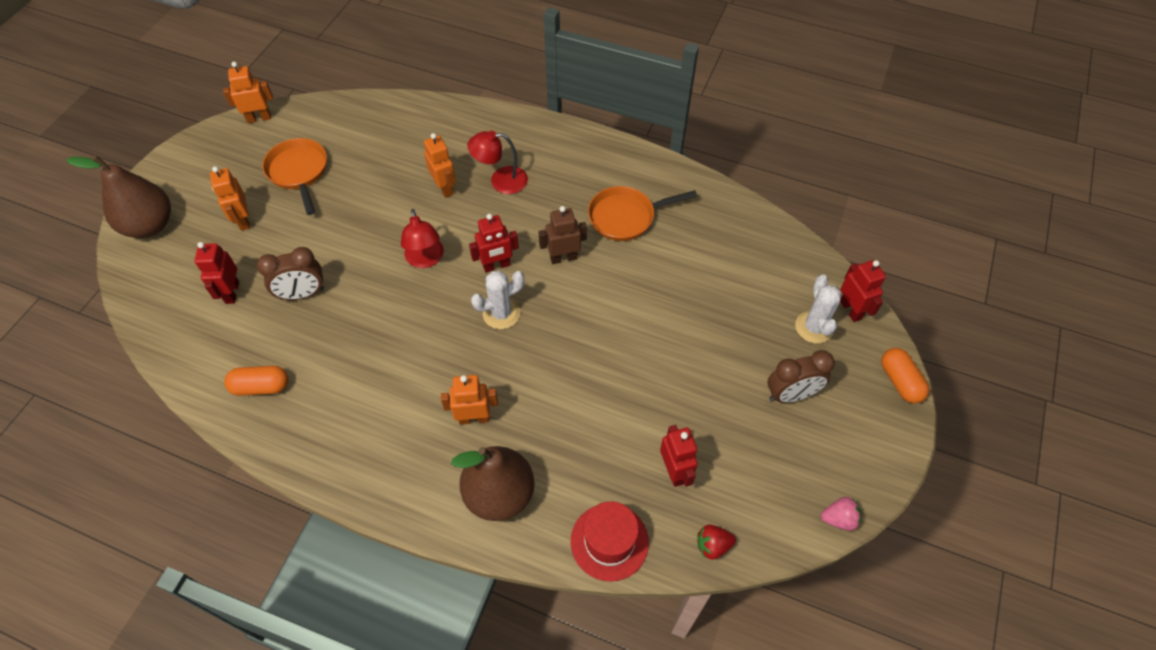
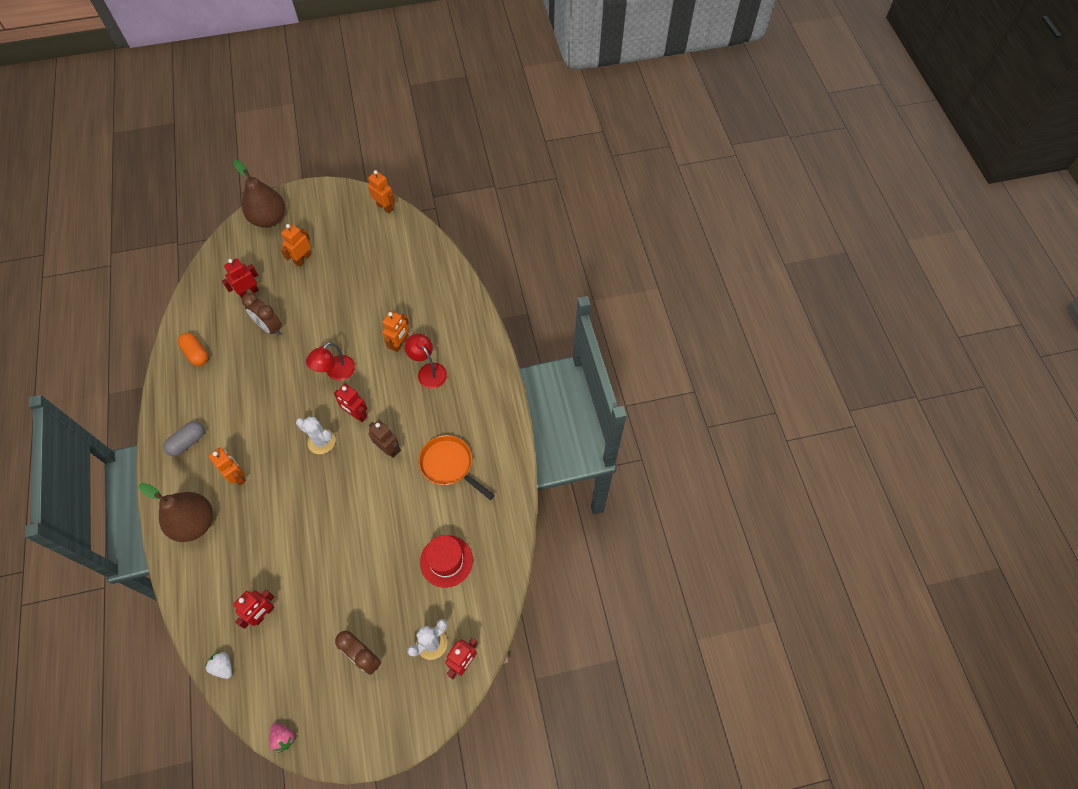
camera: 55 degrees right, 5 degrees up
(299, 172) = (357, 258): orange pan -> none
(380, 453) = (187, 442): none -> grey capsule
(609, 541) = (195, 604): red hat -> red hat (446, 561)
(713, 545) = (223, 667): red strawberry -> white strawberry
(900, 381) = (420, 728): orange capsule -> none

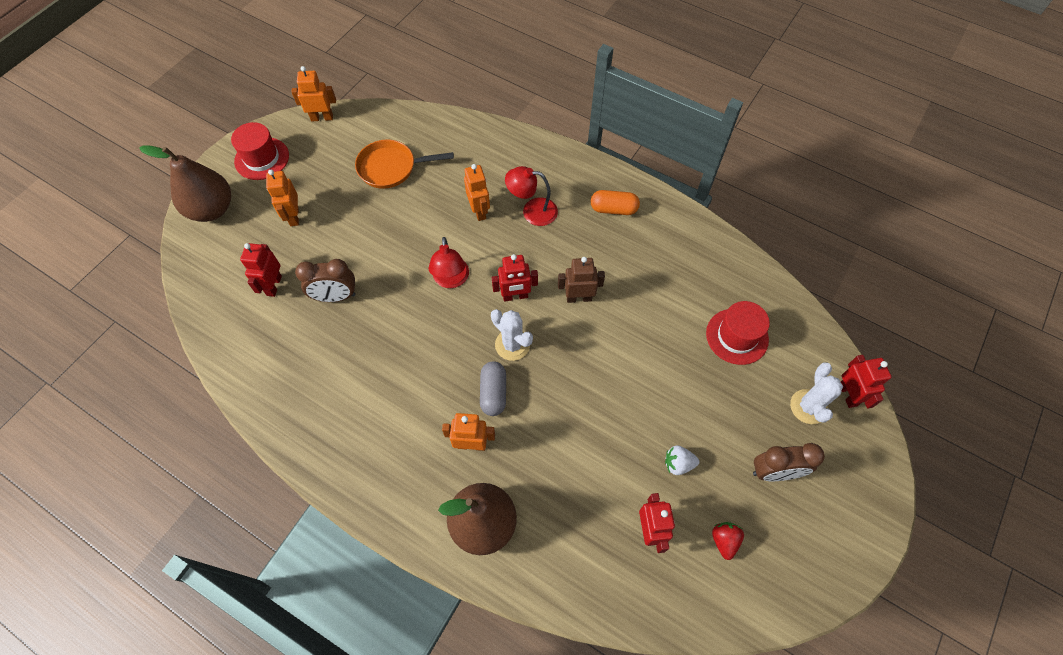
camera: 45 degrees left, 0 degrees up
(187, 442) = (381, 463): grey capsule -> grey capsule (493, 393)
(196, 353) = (286, 381): orange capsule -> orange capsule (613, 209)
(223, 667) = (674, 611): white strawberry -> white strawberry (678, 464)
(283, 738) = (800, 607): pink strawberry -> none
(291, 661) = (724, 540): none -> red strawberry
(321, 441) = (512, 344): white cactus -> white cactus turned 60 degrees clockwise
(326, 208) = (262, 158): none -> red hat
(449, 465) = (644, 265): orange pan -> orange pan (391, 168)

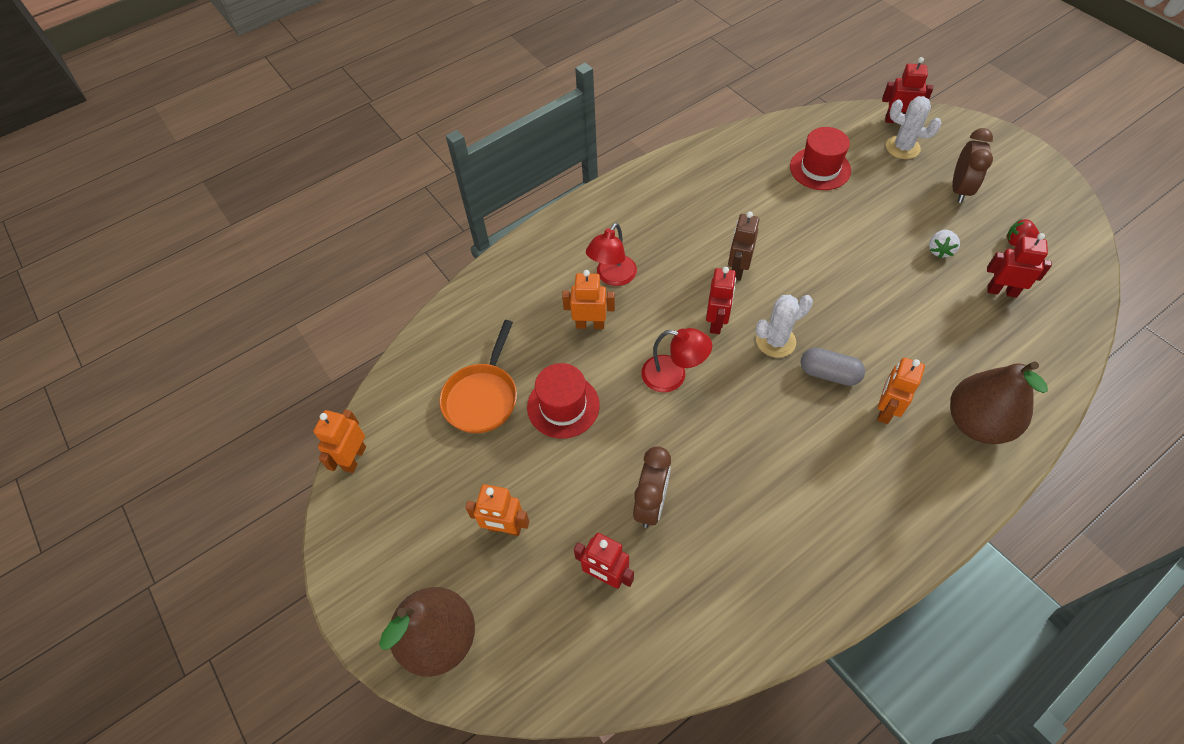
camera: 65 degrees left, 5 degrees down
(262, 158) = (383, 551): red hat -> red hat (563, 406)
(613, 209) = (641, 210): orange capsule -> none

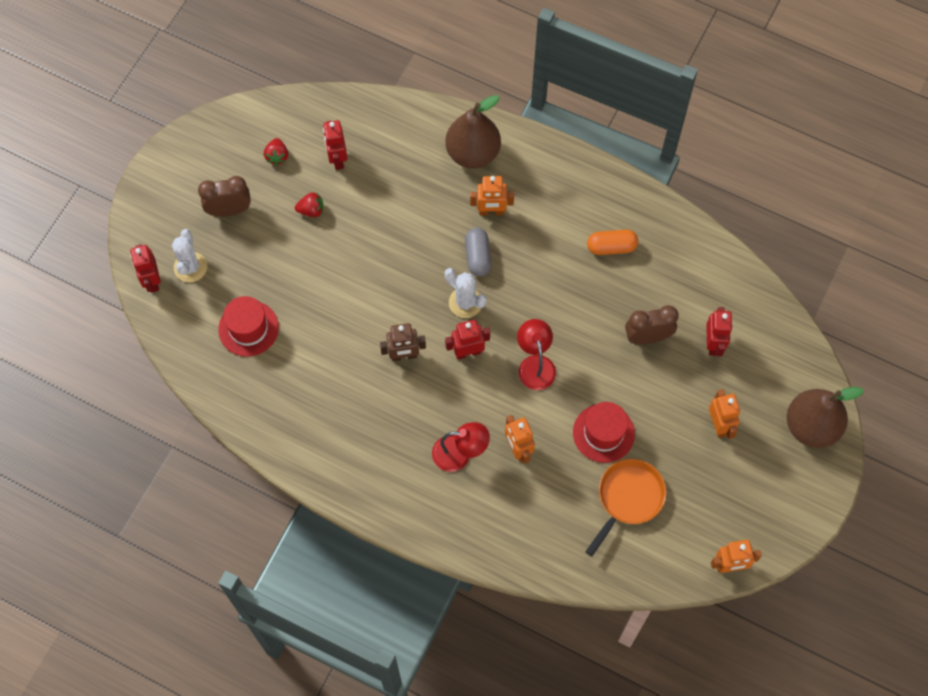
camera: 120 degrees left, 10 degrees up
(482, 397) = (628, 498): orange pan -> orange pan turned 45 degrees counterclockwise
(789, 520) = (611, 247): none -> orange capsule
(939, 250) = (311, 210): white strawberry -> red strawberry

